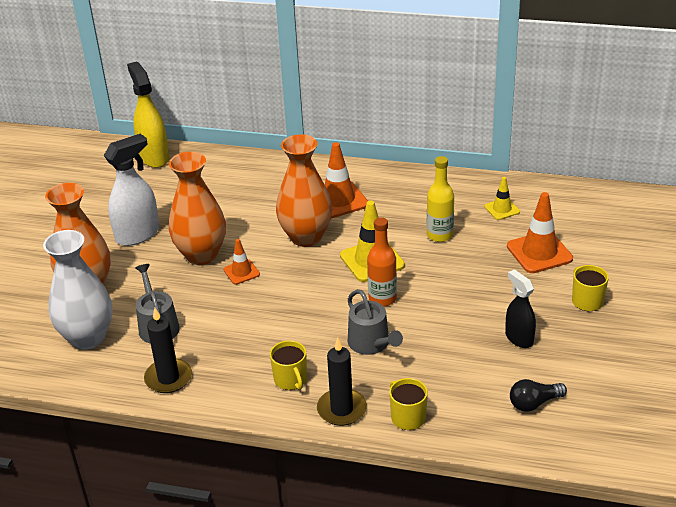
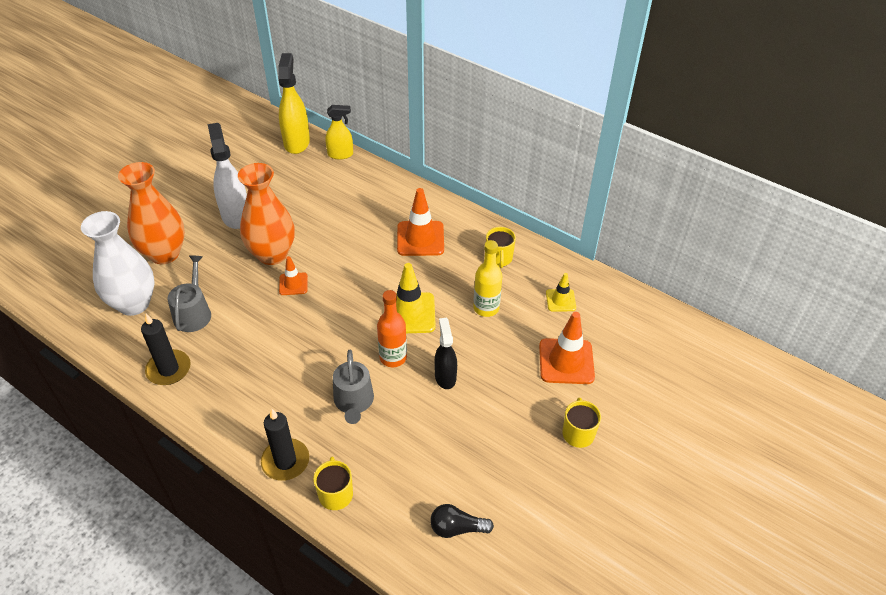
camera: 20 degrees right, 10 degrees up
(138, 234) = (236, 215): white spray bottle -> white spray bottle turned 90 degrees counterclockwise
(207, 155) = (340, 154): none -> yellow spray bottle
(291, 380) = (263, 412): yellow mug -> yellow mug (499, 258)
(306, 237) = (369, 267): orange vase -> none
(519, 338) = (488, 449): black spray bottle -> black spray bottle (445, 376)

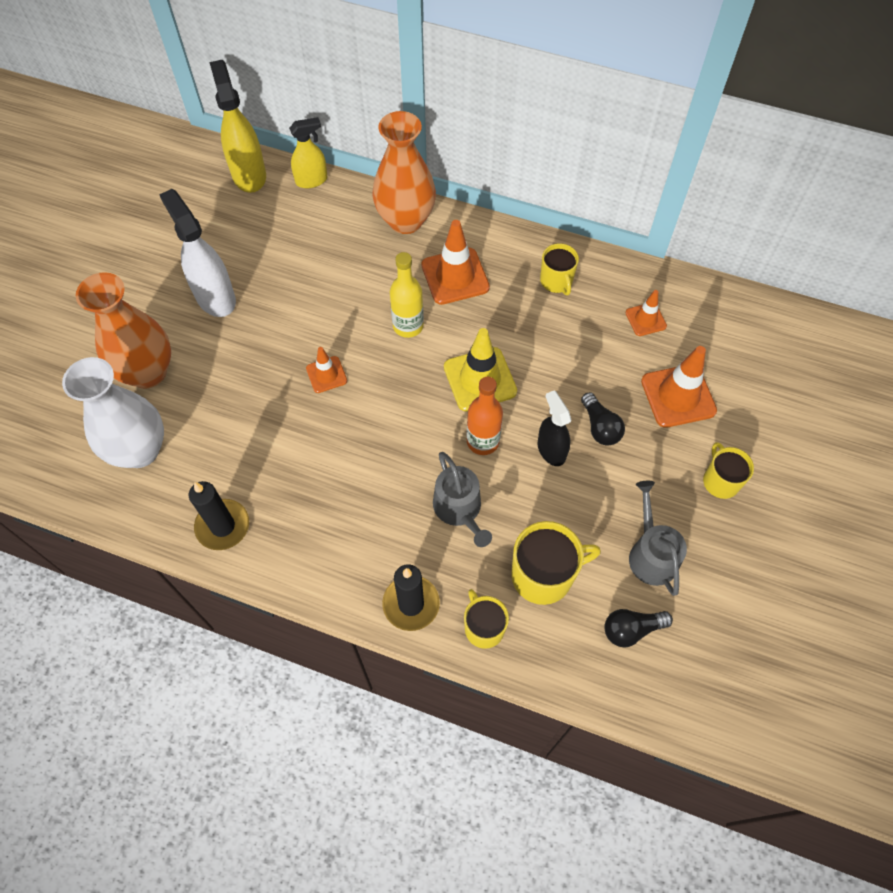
camera: 15 degrees left, 15 degrees up
(193, 313) = (220, 444): grey watering can -> grey watering can (651, 554)
(272, 254) = (284, 340): orange vase -> orange vase (405, 220)
(401, 467) = (543, 575): none -> yellow mug
(486, 308) = (565, 350): yellow bottle -> yellow bottle (408, 326)
(492, 369) = (600, 427): none -> black light bulb
(560, 300) = (645, 319): yellow traffic cone -> orange traffic cone

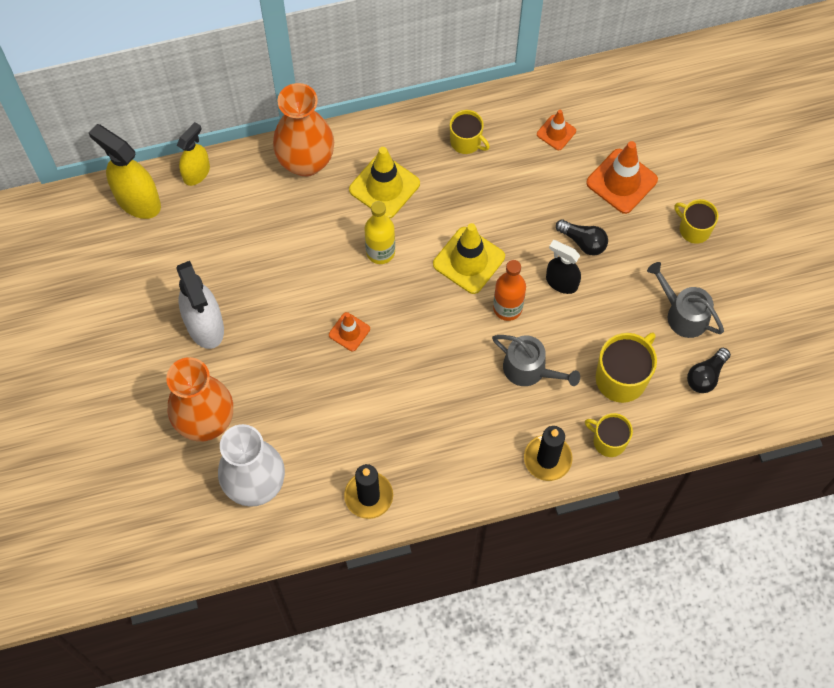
camera: 35 degrees left, 5 degrees up
(215, 297) = (205, 325): white spray bottle -> white spray bottle turned 135 degrees counterclockwise
(455, 276) = (384, 186): orange traffic cone -> yellow traffic cone

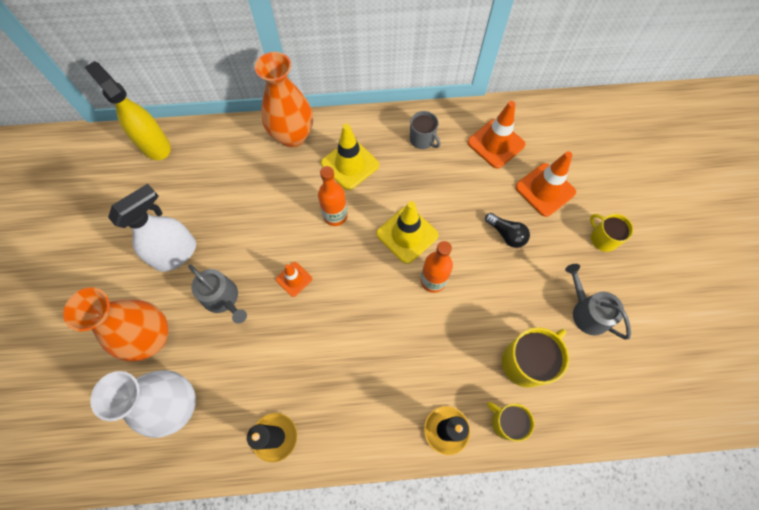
camera: 10 degrees right, 0 degrees up
(197, 173) = (206, 131): yellow spray bottle -> none
(205, 325) = (176, 253): white spray bottle -> white spray bottle turned 120 degrees counterclockwise
(380, 252) = (335, 216): yellow bottle -> orange bottle
(466, 141) = (422, 140): yellow mug -> grey mug
(529, 369) = (443, 340): grey watering can -> grey watering can (223, 298)
(556, 132) = (496, 143): orange traffic cone -> orange traffic cone, size x1.77
(561, 282) = (483, 266): black spray bottle -> none
(706, 376) = (603, 374): black light bulb -> none

